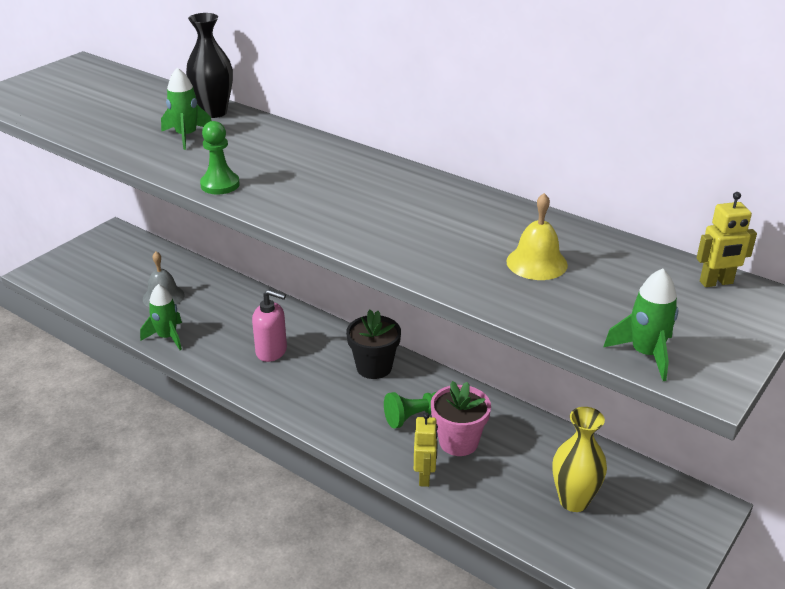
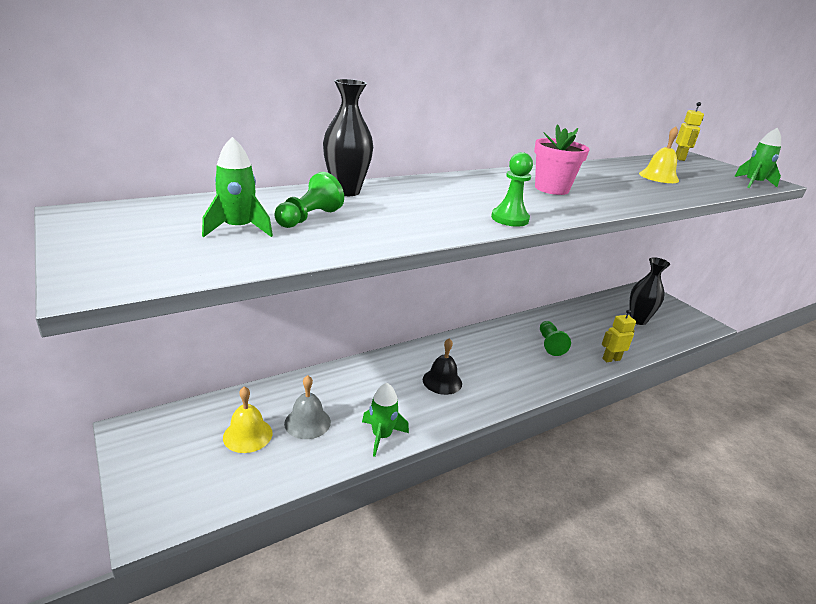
camera: 70 degrees left, 5 degrees down
(134, 276) = (247, 435): none -> yellow bell
(136, 115) = (309, 218): none -> green pawn
(186, 136) = (390, 210): green rocket -> green rocket (238, 229)
(271, 351) = (442, 381): pink soap dispenser -> black bell
(374, 367) = (488, 342): black flower pot -> none
(425, 477) = (611, 359): yellow robot -> yellow robot turned 45 degrees counterclockwise
(458, 442) = (580, 337): pink flower pot -> pink flower pot (551, 189)
(573, 501) = (638, 320): yellow vase -> black vase

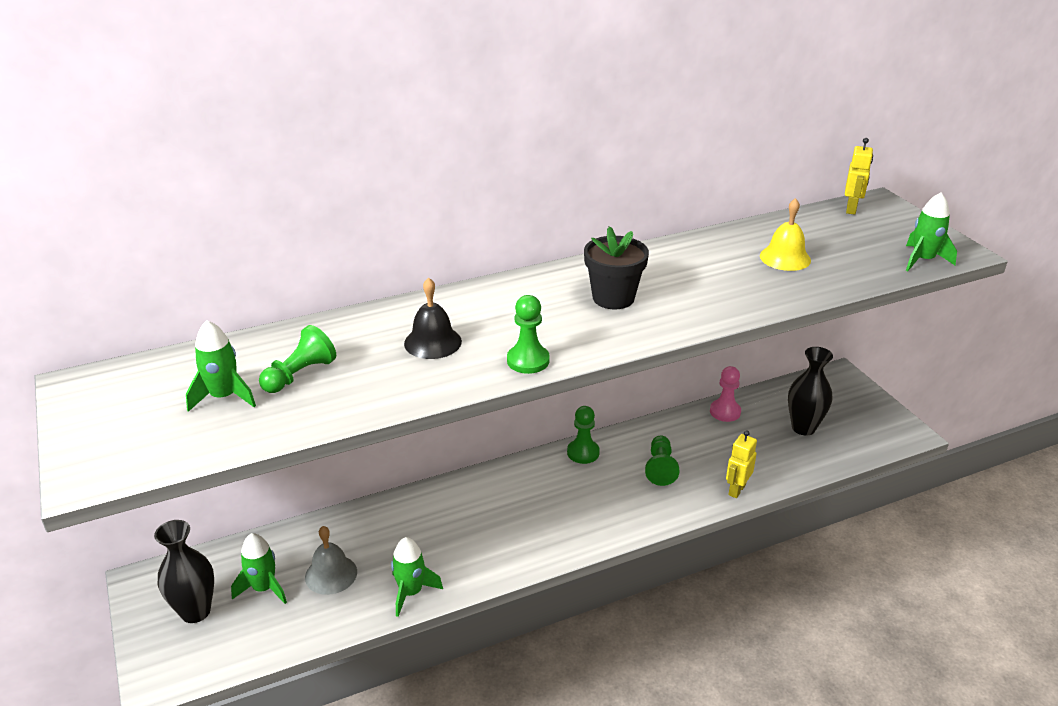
camera: 10 degrees right, 5 degrees up
(247, 435) = (264, 588): yellow bell -> green rocket
(346, 191) = (354, 325): black vase -> black vase (195, 611)
(442, 381) = (501, 522): black bell -> black bell (432, 342)
(489, 333) = (583, 452): none -> green pawn
(551, 189) = (613, 298): pink flower pot -> black flower pot
(580, 309) = (725, 412): none -> pink pawn
(611, 359) = (736, 490): yellow robot -> yellow robot turned 45 degrees counterclockwise

